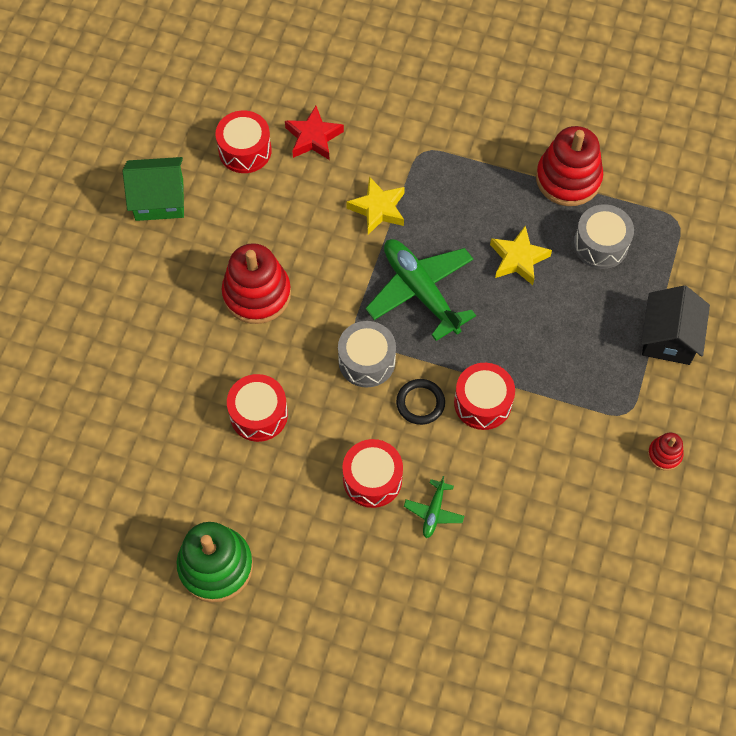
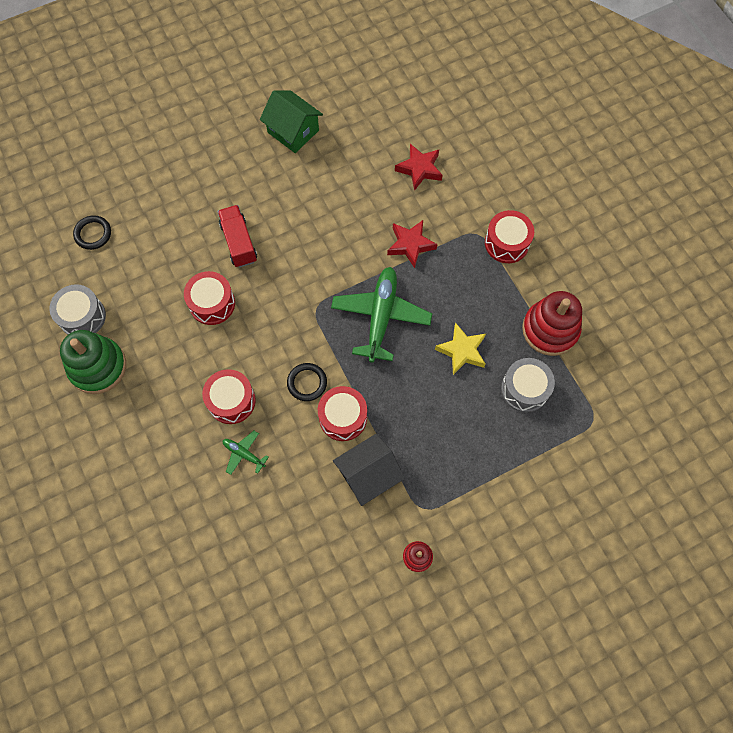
camera: 45 degrees right, 5 degrees up
(69, 456) = (93, 234): none -> black ring
(222, 340) = (239, 242): none -> red truck
(245, 150) = (371, 143): red drum -> red drum (506, 243)
(257, 294) = (286, 233): red stacking toy -> none
(367, 361) = (304, 329): grey drum -> grey drum (82, 317)
(378, 209) = (410, 245): yellow star -> red star
(434, 512) = (244, 454): green plane -> green plane turned 60 degrees clockwise
(669, 338) = (502, 488): black house -> black house (368, 475)

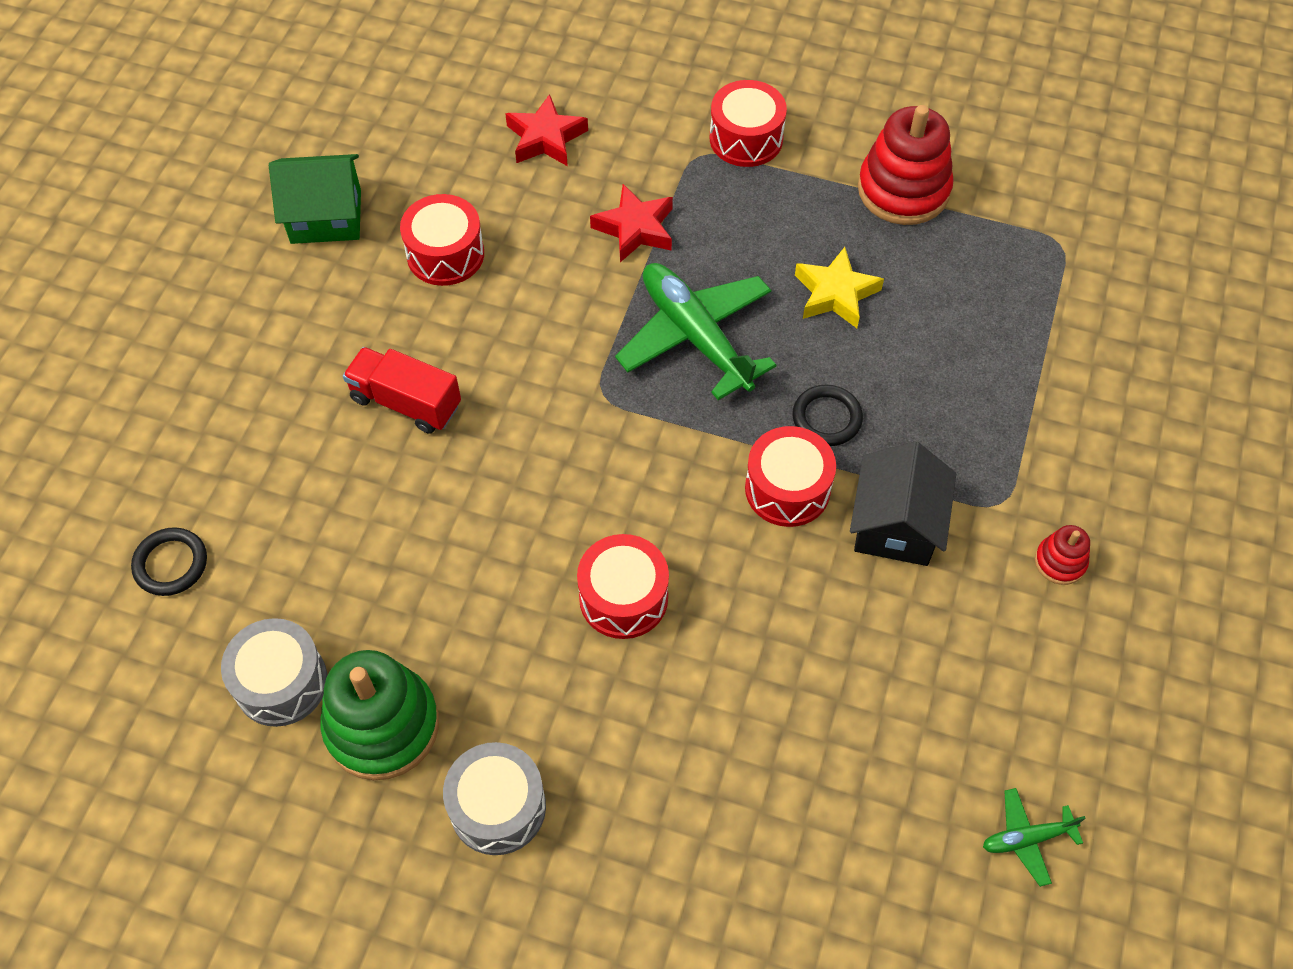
camera: 45 degrees left, 10 degrees down
(212, 303) = (456, 505): red drum -> red drum (445, 254)
(244, 454) = (716, 645): green plane -> green plane (1026, 839)
(307, 383) = (695, 489): black ring -> black ring (826, 418)
(524, 389) = (952, 275): grey drum -> grey drum (498, 807)

